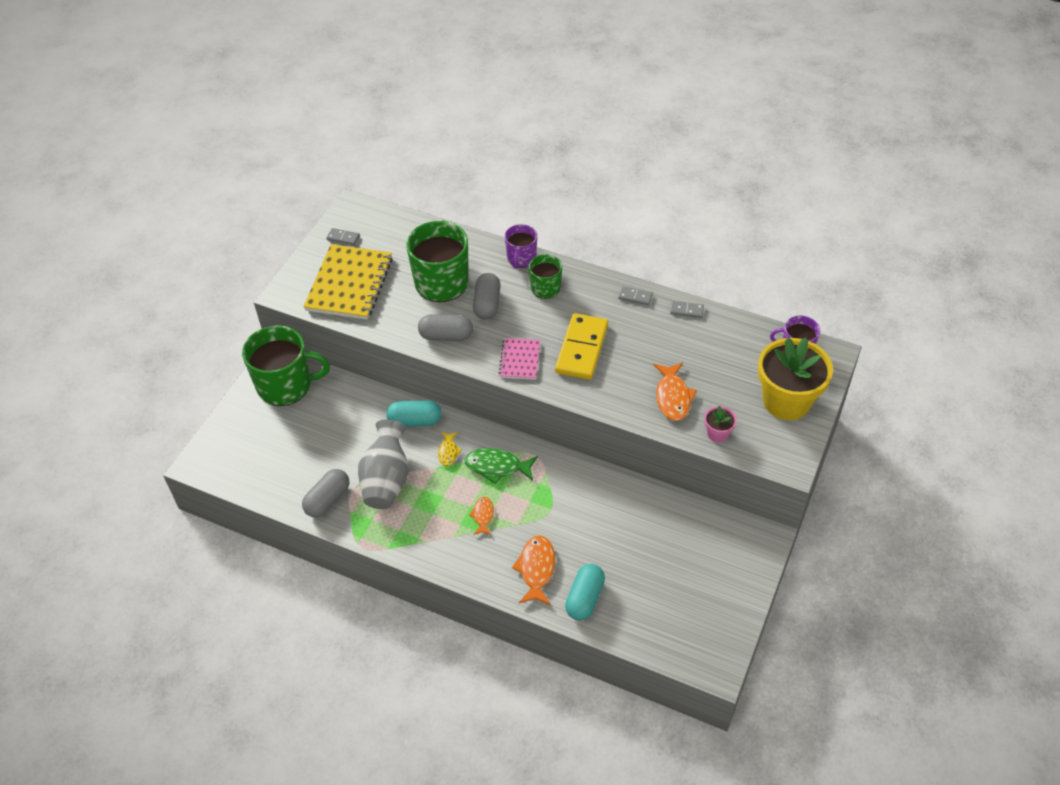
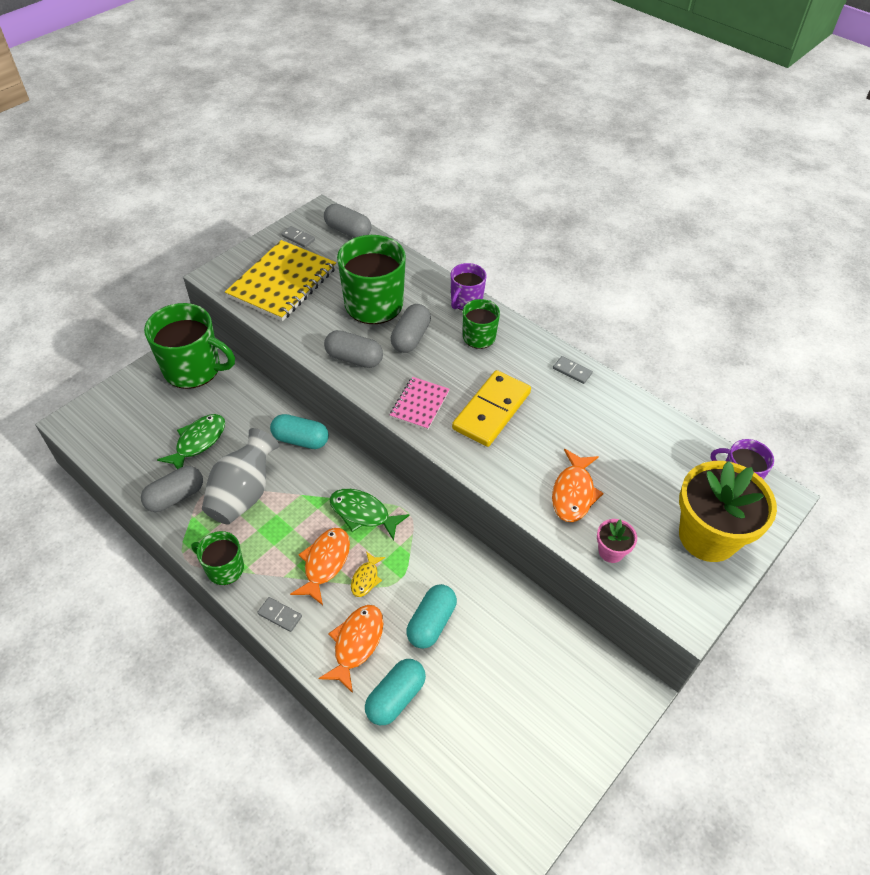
camera: 15 degrees right, 0 degrees up
(324, 448) = (198, 442): none -> green fish
(386, 219) = (348, 231): none -> grey capsule
(400, 545) = (224, 568): none -> green mug
(448, 452) = (320, 482): yellow fish -> yellow fish (366, 578)
(483, 515) = (325, 563): orange fish -> orange fish, size x1.68
(590, 535) = (431, 623): none -> turquoise capsule
(686, 310) = (624, 400): grey domino -> grey domino (280, 615)

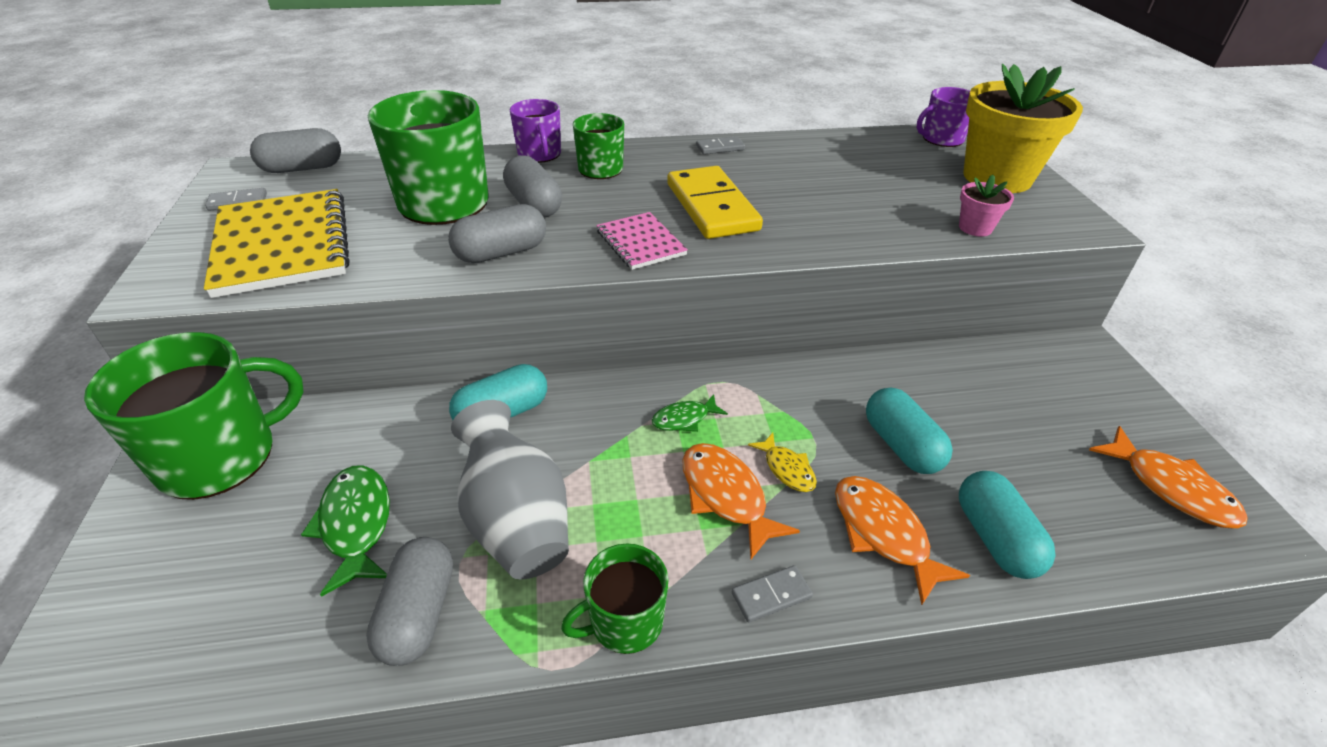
camera: 50 degrees left, 10 degrees down
(363, 513) = (684, 419): green fish -> green fish, size x0.60
(573, 493) = (878, 214): orange fish -> orange fish (1171, 488)

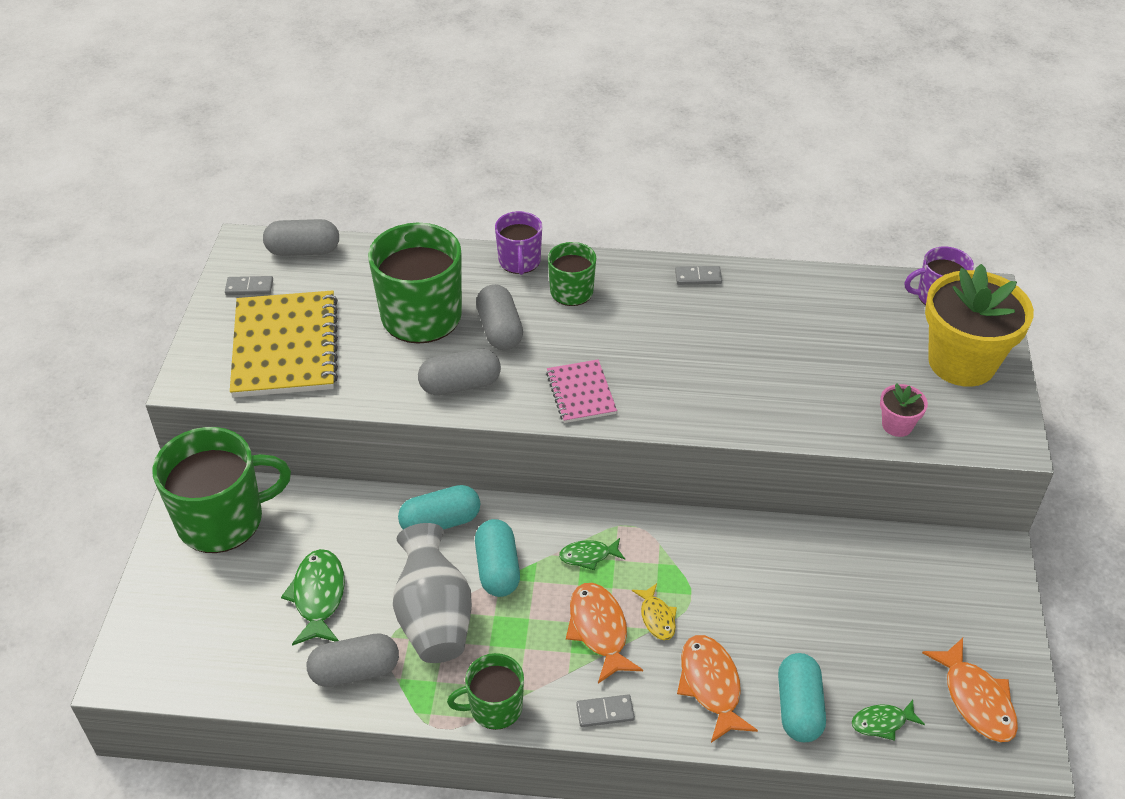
camera: 15 degrees right, 5 degrees up
(418, 613) = (355, 671): grey capsule -> grey capsule turned 60 degrees clockwise
(711, 207) = (659, 359): yellow domino -> none
(901, 446) = (763, 616): turquoise capsule -> turquoise capsule (497, 569)
(1094, 535) = (882, 722): none -> green fish

